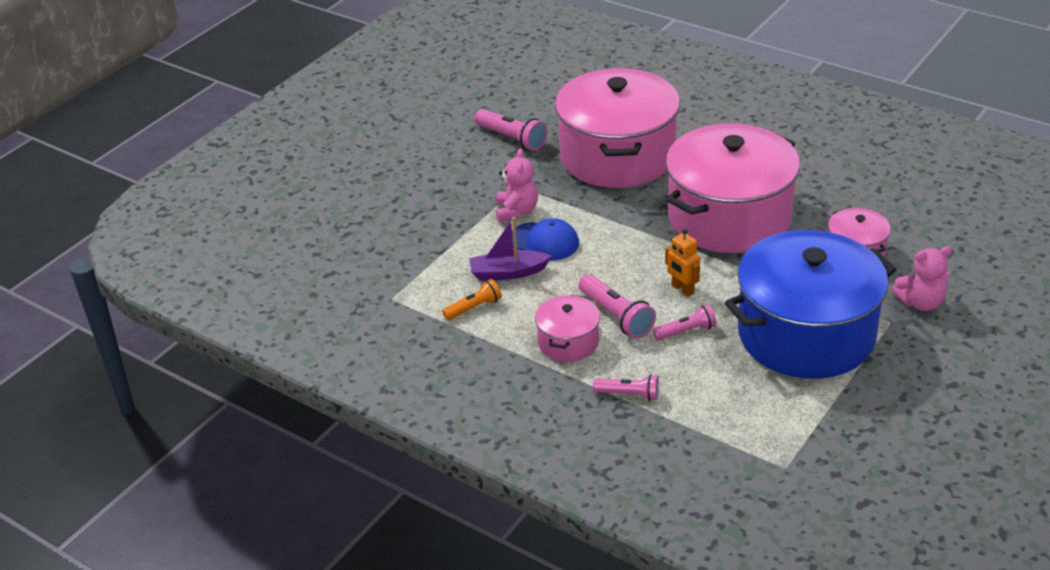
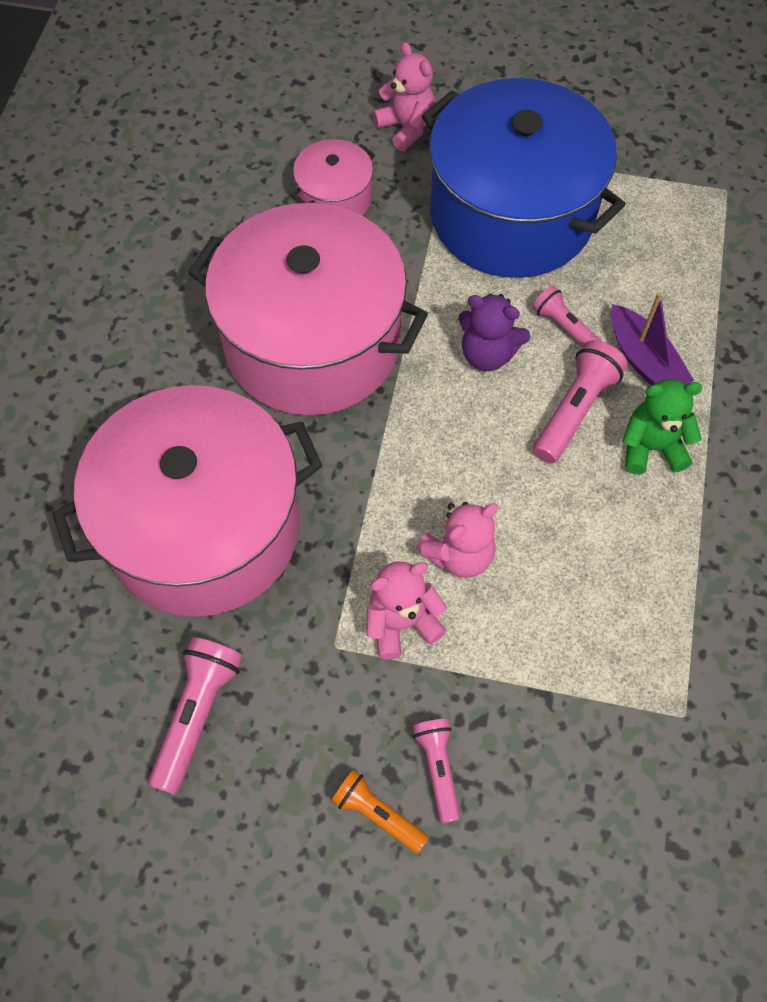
camera: 115 degrees left, 25 degrees up
(474, 308) = (645, 589): orange flashlight -> orange flashlight (377, 814)
(508, 273) = (550, 575): purple boat -> purple boat (643, 360)
(544, 241) = (459, 554): blue cap -> pink teddy bear
(568, 342) = (651, 448): pink pot -> green teddy bear
(629, 394) = (704, 353): pink flashlight -> pink flashlight (438, 768)
(682, 289) = (487, 354): orange robot -> purple teddy bear

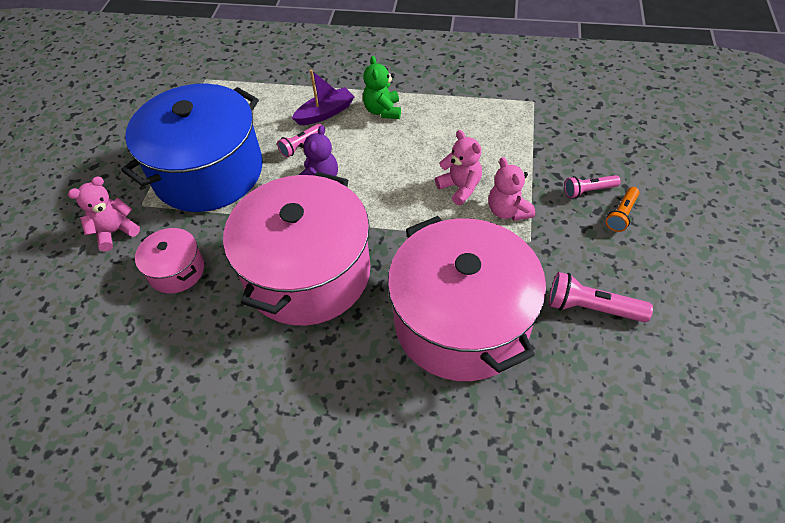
camera: 90 degrees left, 10 degrees down
(575, 410) = (359, 140): pink flashlight -> none

